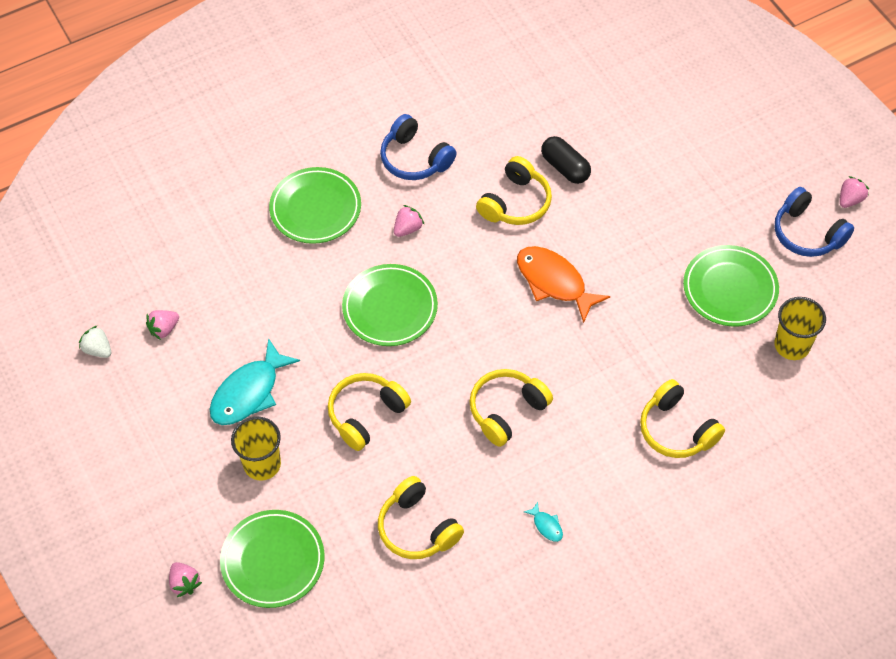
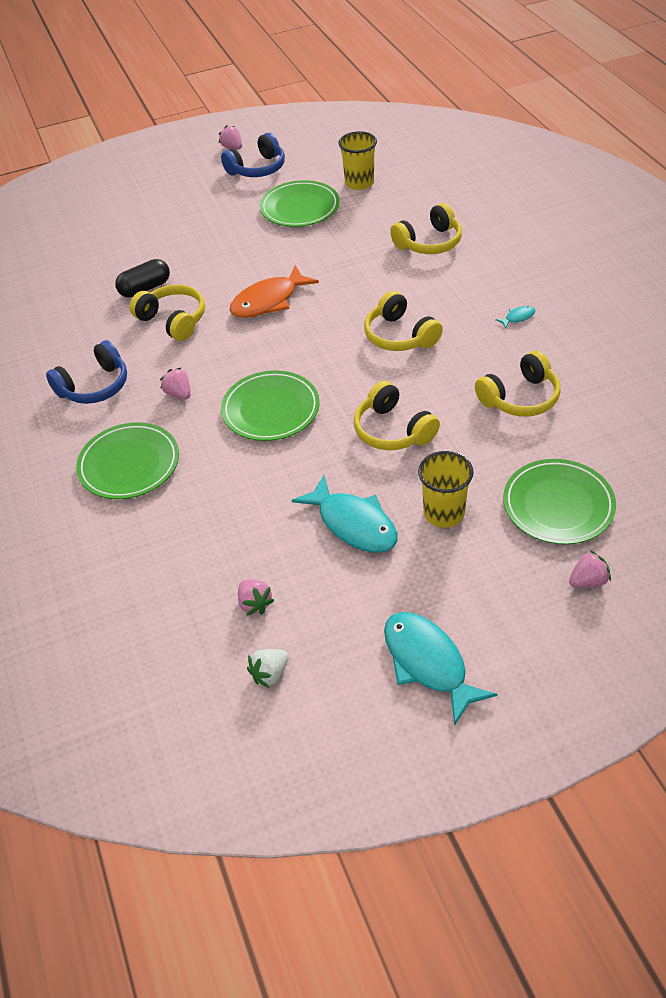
camera: 80 degrees left, 10 degrees down
(104, 460) = (428, 663): none -> turquoise fish

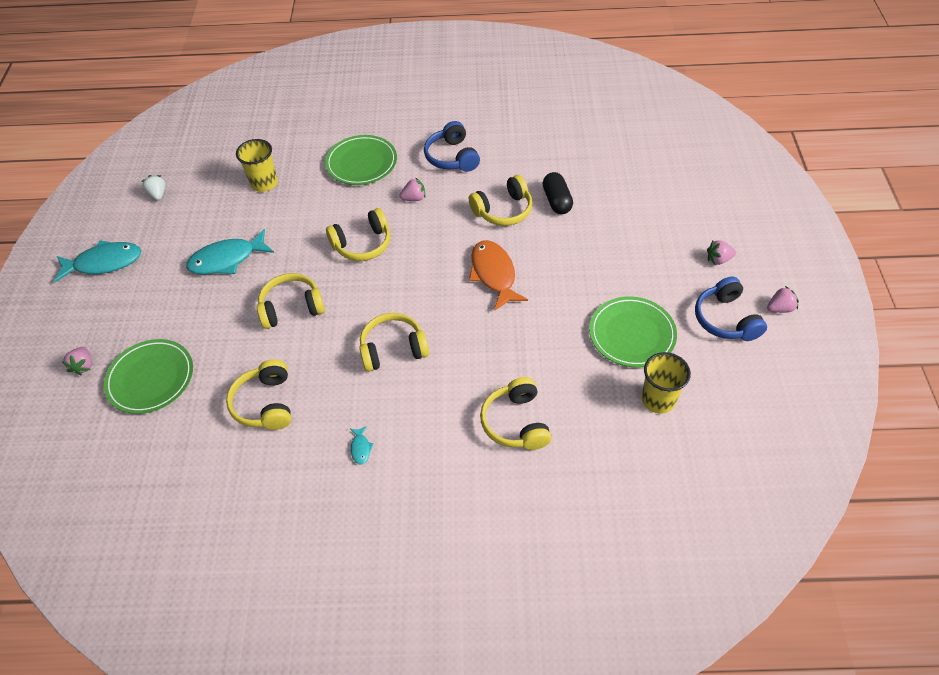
camera: 110 degrees right, 5 degrees up
(255, 604) = (207, 198): pink strawberry -> pink strawberry (718, 259)
(271, 409) = (363, 244): green plate -> yellow headphones
(444, 513) = (197, 310): yellow cup -> yellow cup (264, 183)

